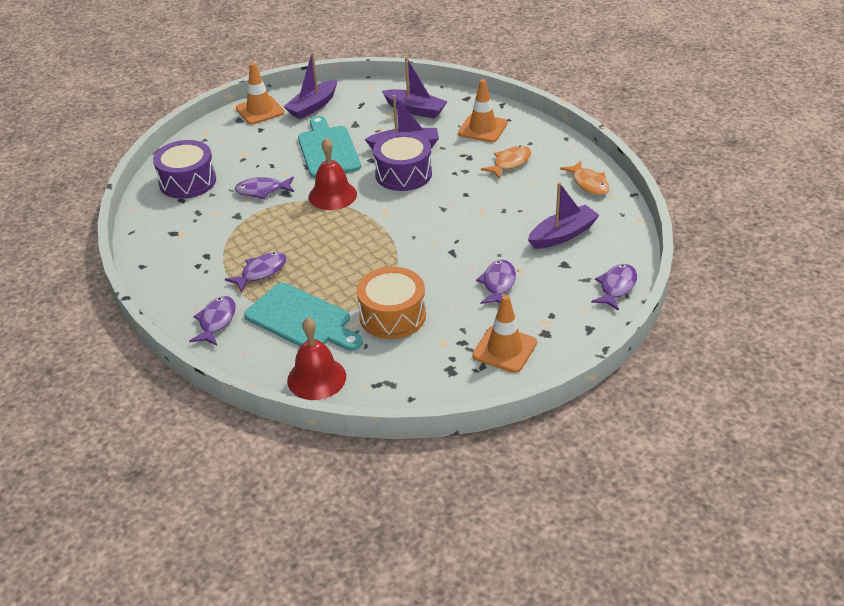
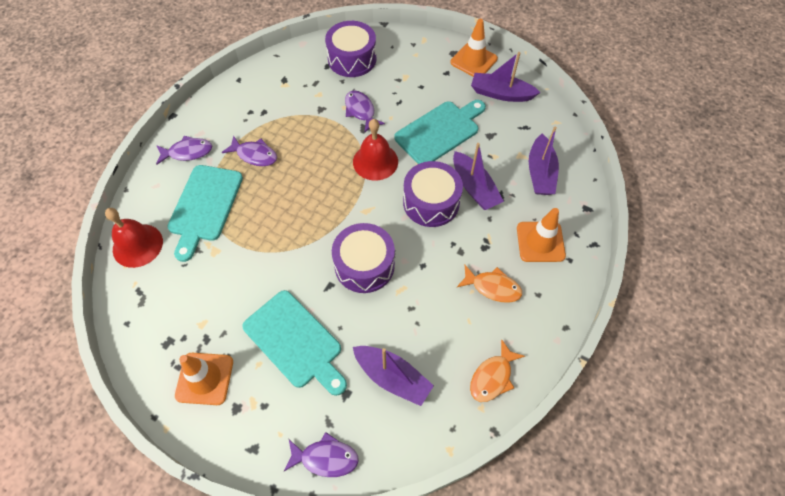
camera: 65 degrees right, 20 degrees up
(392, 316) = (226, 270): orange drum -> none
(444, 227) = (364, 265): none -> purple drum
(498, 284) = (295, 342): purple fish -> turquoise cutting board

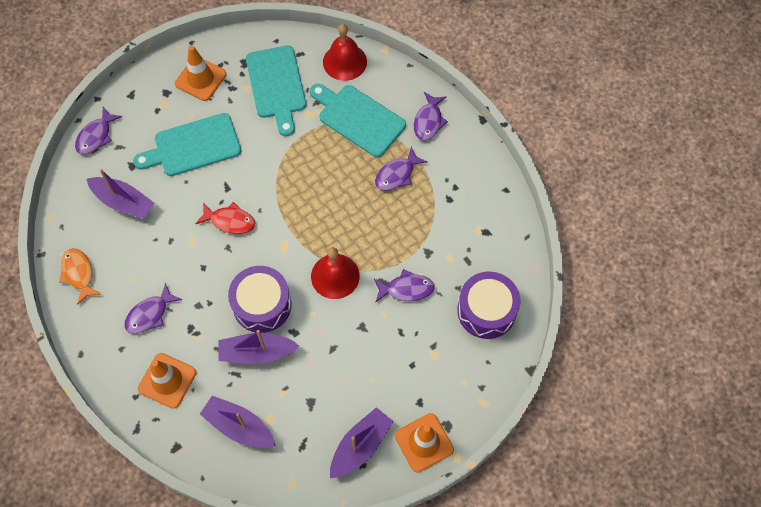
camera: 115 degrees right, 5 degrees up
(364, 265) = (230, 221): purple drum -> red fish
(392, 377) = (123, 202): purple boat -> purple boat turned 120 degrees counterclockwise
(440, 131) = (341, 354): turquoise cutting board -> turquoise cutting board (276, 86)
(492, 287) = (150, 314): orange fish -> purple fish

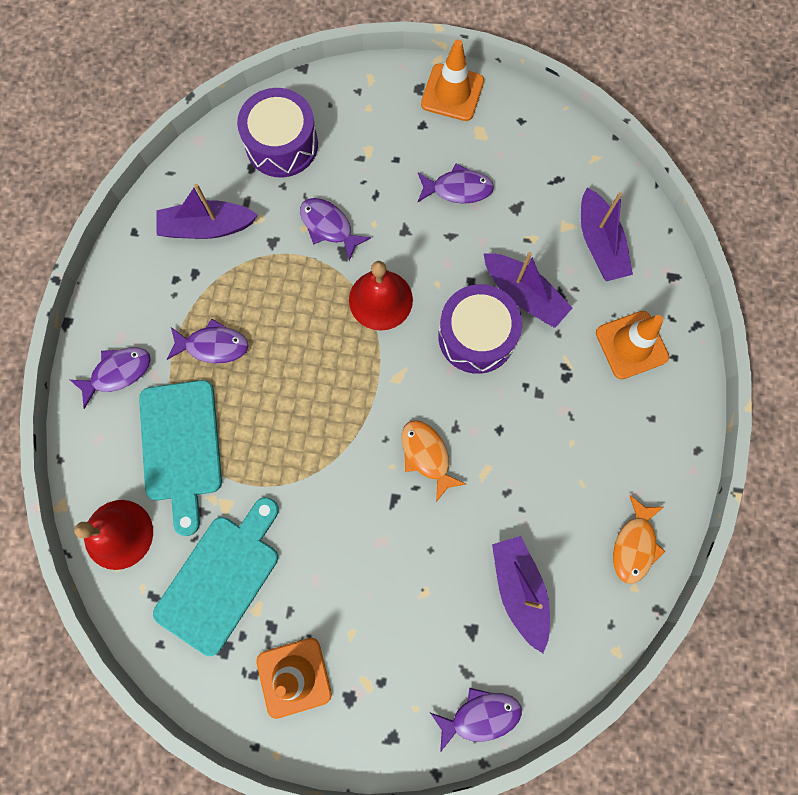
camera: 135 degrees left, 10 degrees up
(150, 314) = (595, 428): purple fish -> purple fish (458, 189)
(193, 146) = (384, 589): turquoise cutting board -> none
(230, 221) = (427, 456): red fish -> orange fish
(360, 446) = (508, 136): purple boat -> purple boat (207, 227)

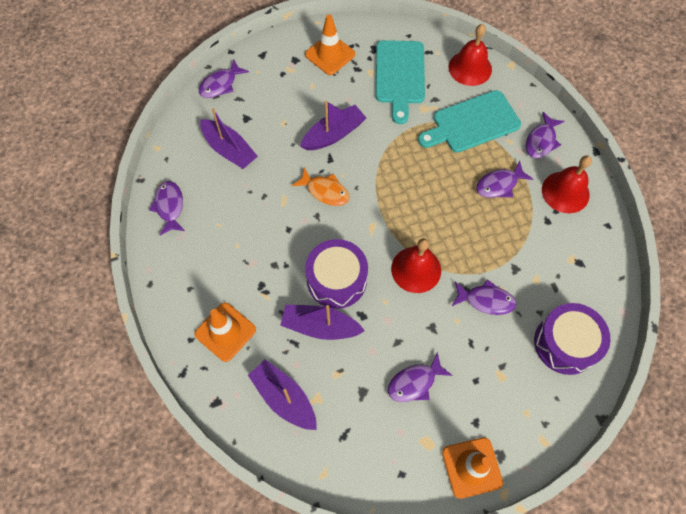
camera: 150 degrees right, 10 degrees down
(146, 294) = (565, 192): none -> red bell
(181, 447) = (472, 123): turquoise cutting board -> turquoise cutting board turned 75 degrees counterclockwise
(207, 227) = (565, 254): purple boat -> purple boat (333, 134)
(634, 545) = (169, 207): orange fish -> purple fish

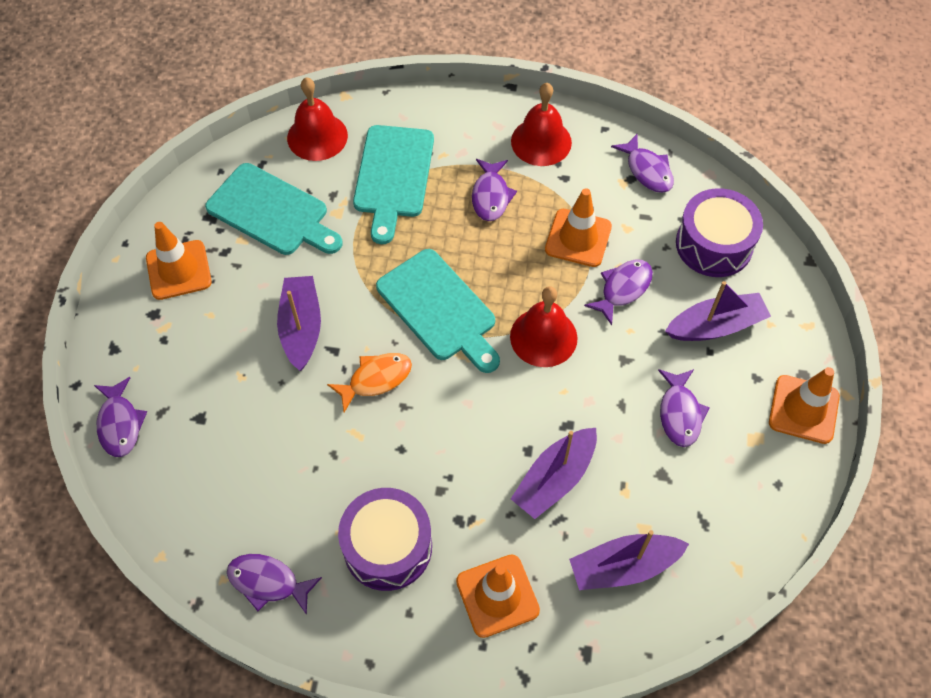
camera: 60 degrees left, 5 degrees down
(229, 150) = (234, 463): purple boat -> purple boat (716, 326)
(336, 280) = (505, 429): purple drum -> purple drum (387, 546)
(395, 199) = (439, 309): none -> turquoise cutting board
(505, 253) = (578, 238): none -> orange traffic cone
(541, 141) = (463, 126): purple fish -> purple fish (647, 170)

